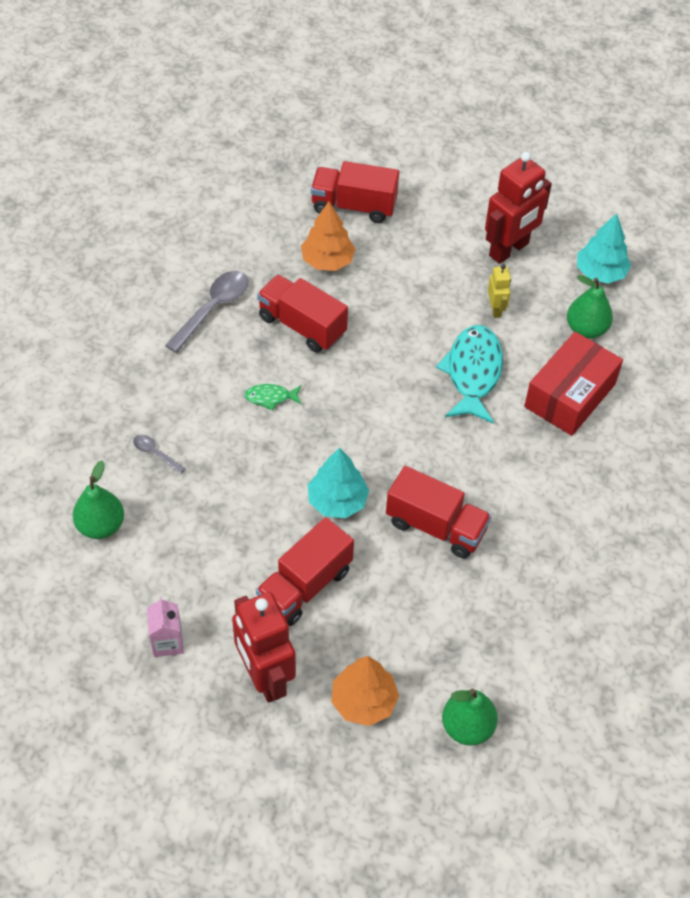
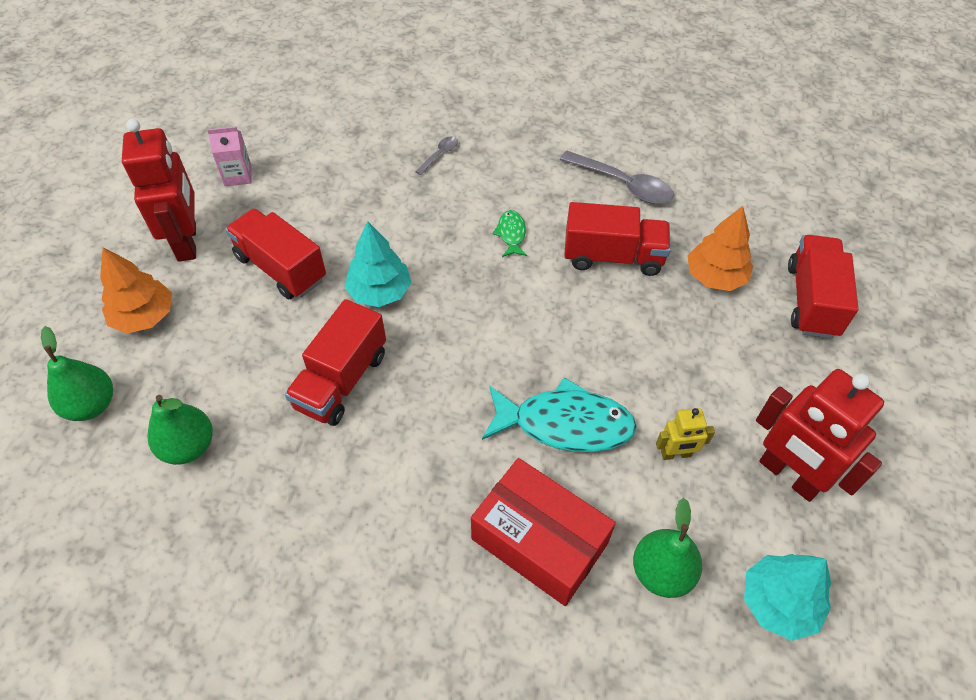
camera: 90 degrees right, 0 degrees up
(101, 526) = (361, 127): green pear -> green pear (188, 447)
(265, 677) = (188, 242): red robot -> red robot turned 105 degrees clockwise
(302, 326) = (613, 257): red truck -> red truck turned 60 degrees clockwise

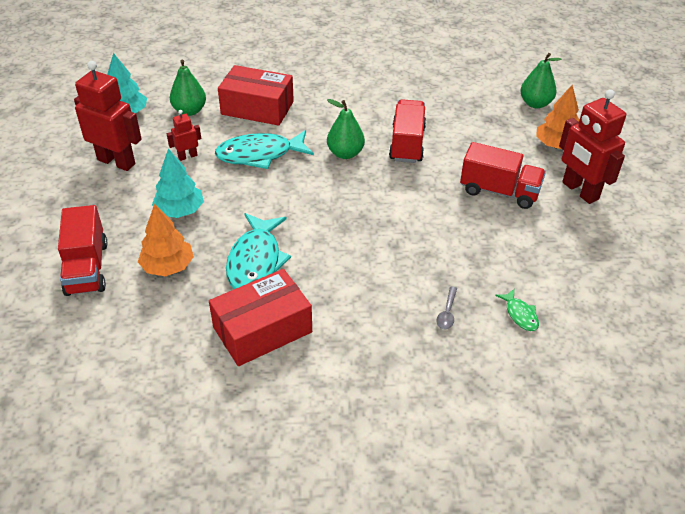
camera: 160 degrees right, 10 degrees down
(188, 447) = (466, 100): green pear -> green pear (345, 153)
(238, 175) = (598, 246): pink carton -> none
(380, 292) = (419, 194): turquoise tree -> turquoise tree (180, 211)
(511, 234) = (345, 258): green fish -> green fish (520, 314)
(613, 257) = (255, 261): red truck -> turquoise fish
(623, 185) = (262, 330): grey spoon -> red box
(676, 454) = (187, 156): yellow robot -> red robot

